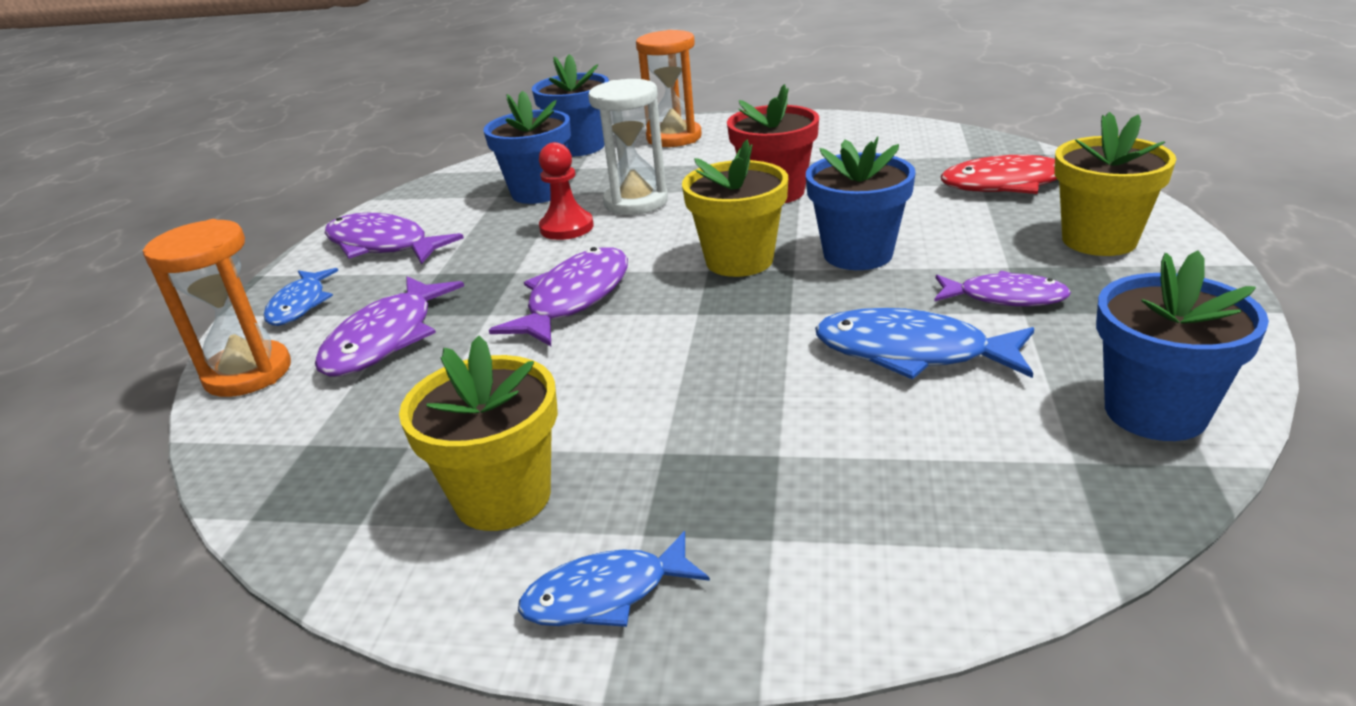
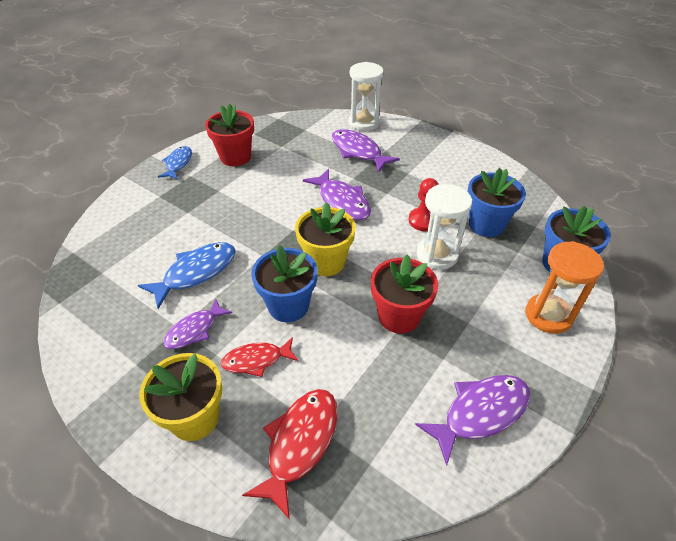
camera: 115 degrees right, 15 degrees up
(248, 373) = (364, 123): orange hourglass -> white hourglass
(300, 305) = (410, 137): blue fish -> none
(383, 245) = (455, 163): purple fish -> purple fish (480, 413)
(503, 497) = (235, 157): yellow flower pot -> red flower pot
(969, 239) = (256, 360): none -> red fish
(1155, 412) = (89, 312): blue flower pot -> none

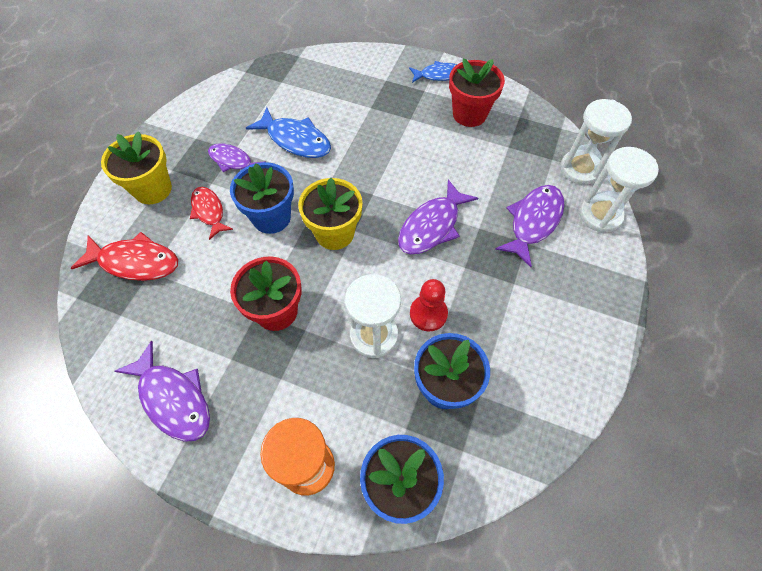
camera: 75 degrees right, 15 degrees up
(320, 120) = (580, 169): none -> white hourglass

